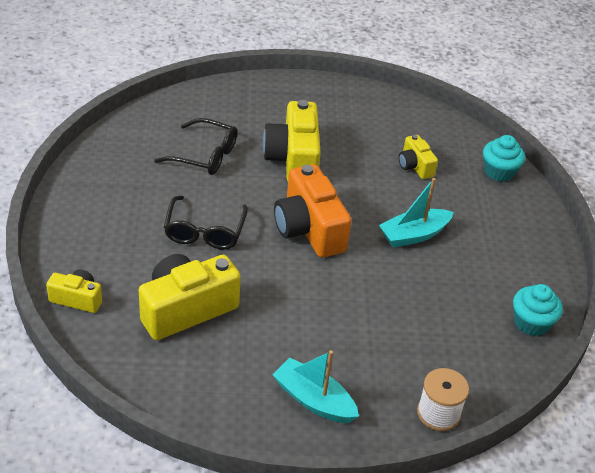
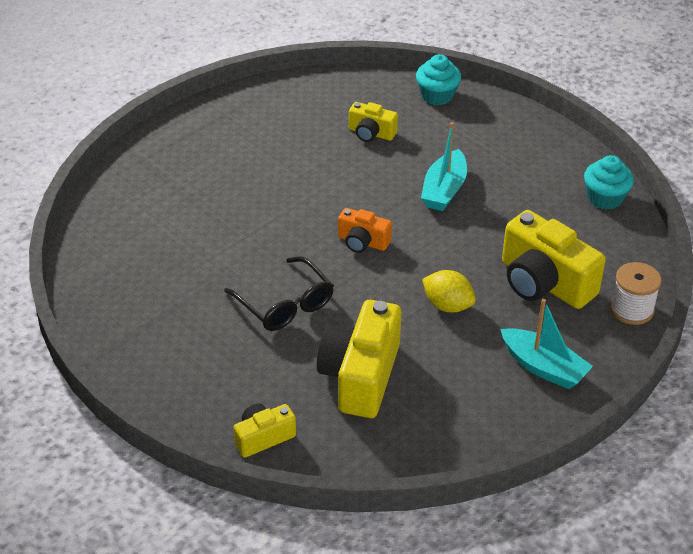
camera: 40 degrees left, 0 degrees up
(204, 155) = (191, 241): black glasses -> none
(293, 159) = (270, 193): yellow camera -> yellow camera (544, 282)
(307, 309) = (447, 305): none -> yellow lemon
(309, 229) = (362, 242): orange camera -> orange camera, size x0.53
(314, 400) = (543, 367): turquoise boat -> turquoise boat turned 135 degrees counterclockwise

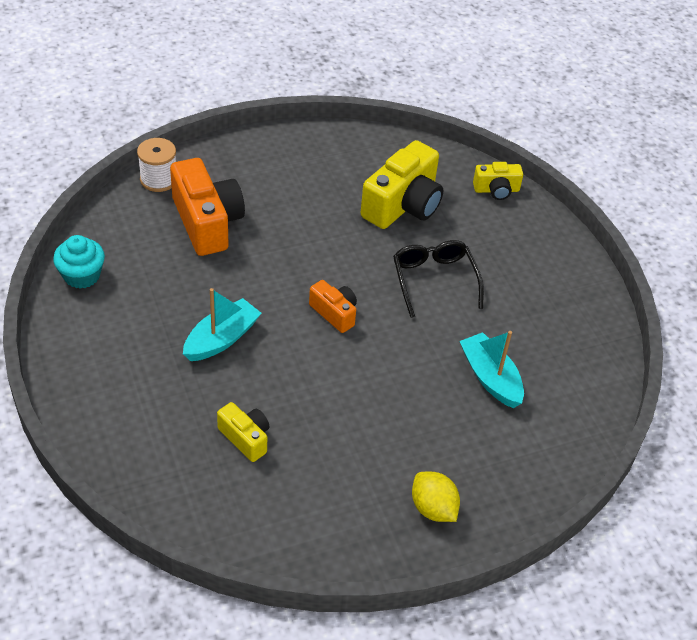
camera: 160 degrees left, 5 degrees up
(437, 96) = (135, 465): turquoise cupcake -> none
(447, 305) = (300, 232): yellow lemon -> yellow lemon (433, 508)
(543, 367) = (263, 165): turquoise boat -> turquoise boat (490, 378)
(544, 282) = (207, 222): yellow camera -> orange camera

